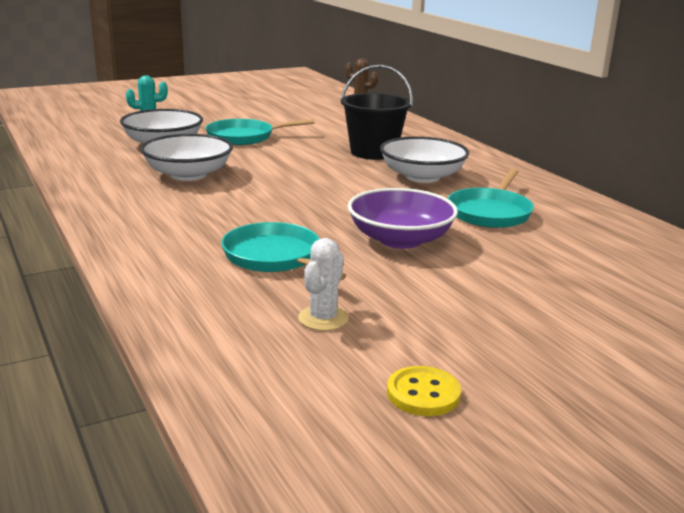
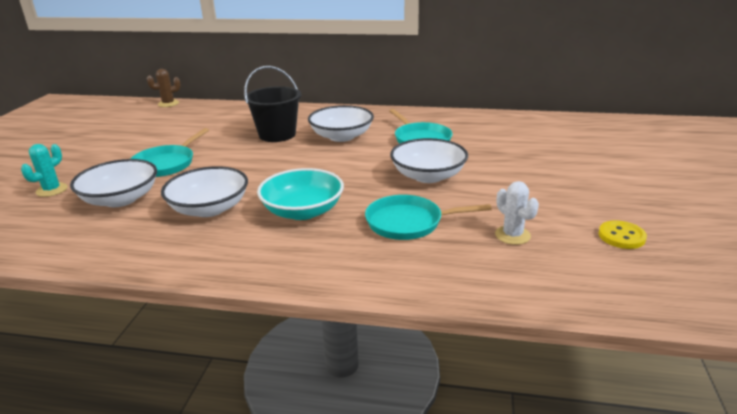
camera: 50 degrees left, 5 degrees up
(232, 207) = (303, 211): none -> turquoise bowl
(400, 239) = (428, 176): purple bowl -> white bowl

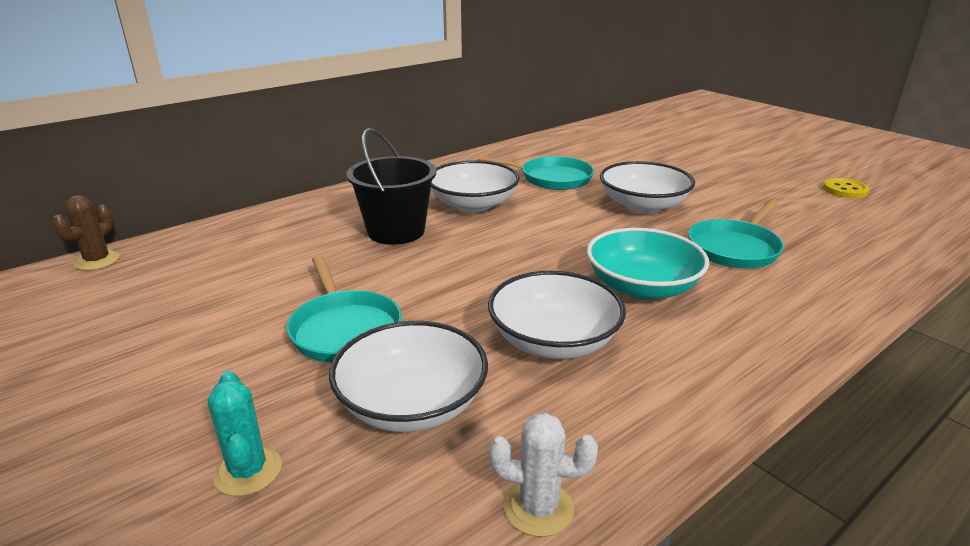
camera: 50 degrees left, 0 degrees up
(512, 235) = (806, 220): white cactus -> white cactus (538, 508)

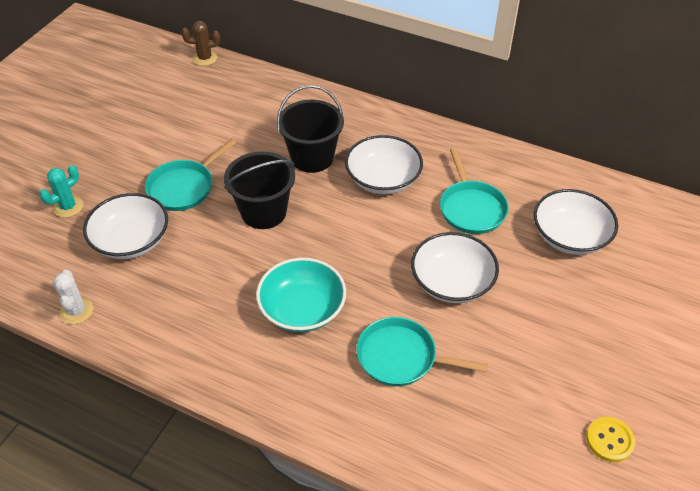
camera: 65 degrees right, 20 degrees up
(458, 279) = (264, 212): none -> black bucket
(553, 341) = (213, 280): white bowl -> white bowl (570, 236)

